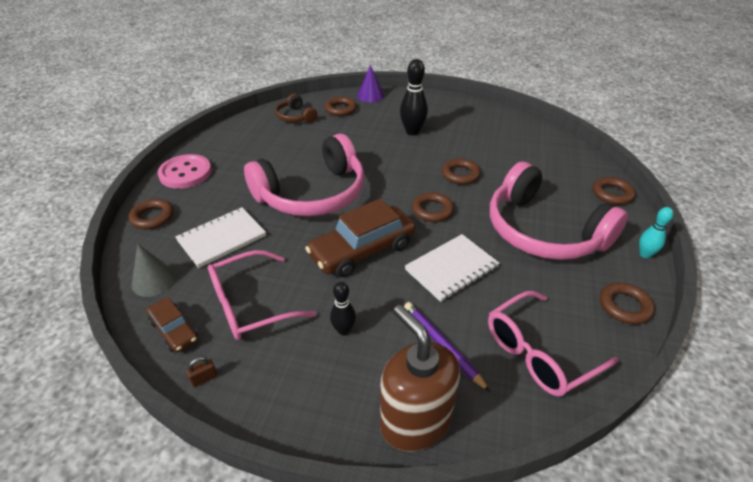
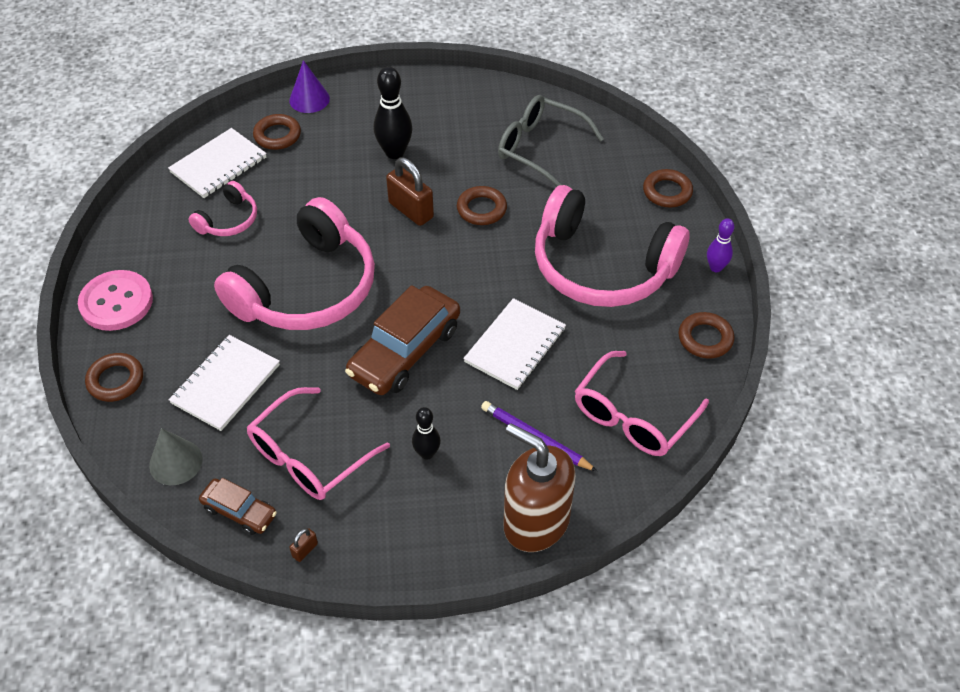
camera: 20 degrees left, 10 degrees up
(284, 145) = (228, 220): none -> pink headphones
(295, 116) = (218, 165): brown headphones -> white notebook
(408, 165) = (411, 210): none -> brown padlock
(432, 210) = (466, 272): brown ring -> none
(517, 148) = (539, 148): none -> grey glasses
(645, 254) = (715, 267): turquoise bowling pin -> purple bowling pin

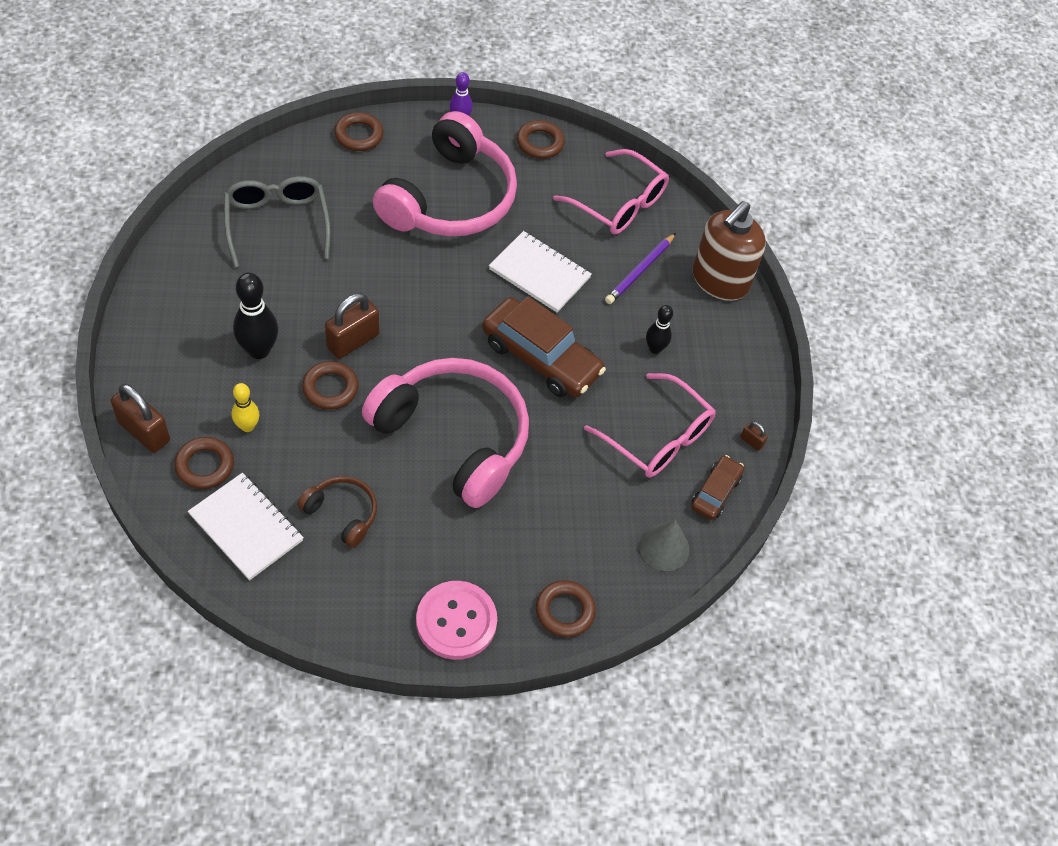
camera: 95 degrees left, 5 degrees up
(226, 384) = (573, 508): white notebook -> none
(228, 220) = (342, 513): pink headphones -> brown headphones
(309, 99) = (144, 432): purple cone -> brown padlock
(316, 155) = (247, 426): none -> yellow bowling pin
(481, 209) = (360, 281): brown ring -> brown ring (330, 388)
(539, 148) = (277, 223): grey glasses -> grey glasses turned 135 degrees clockwise

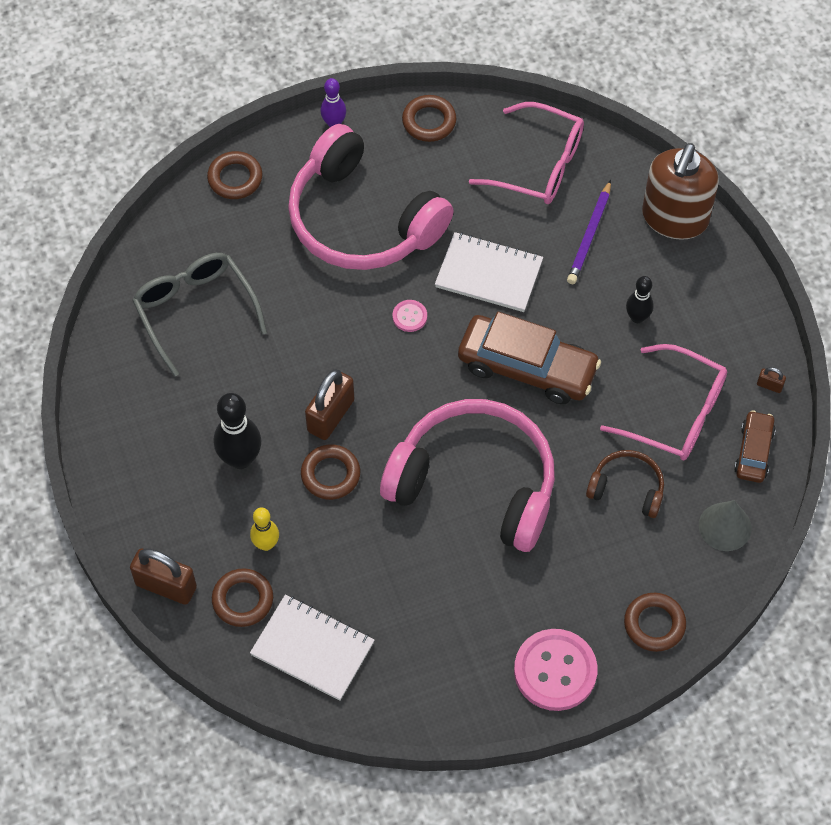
camera: 10 degrees left, 5 degrees up
(342, 513) = (399, 601): brown headphones -> brown headphones (627, 488)
(450, 198) = (362, 219): pink headphones -> pink headphones turned 120 degrees clockwise
(456, 285) = (409, 316): none -> pink button

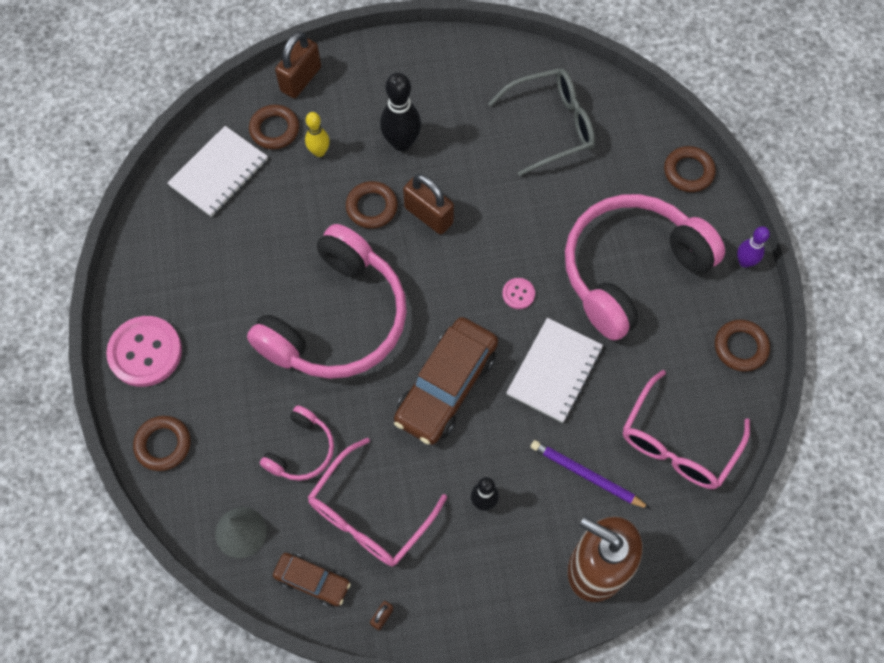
camera: 100 degrees right, 5 degrees up
(627, 488) = (301, 450): brown headphones -> pink headphones

